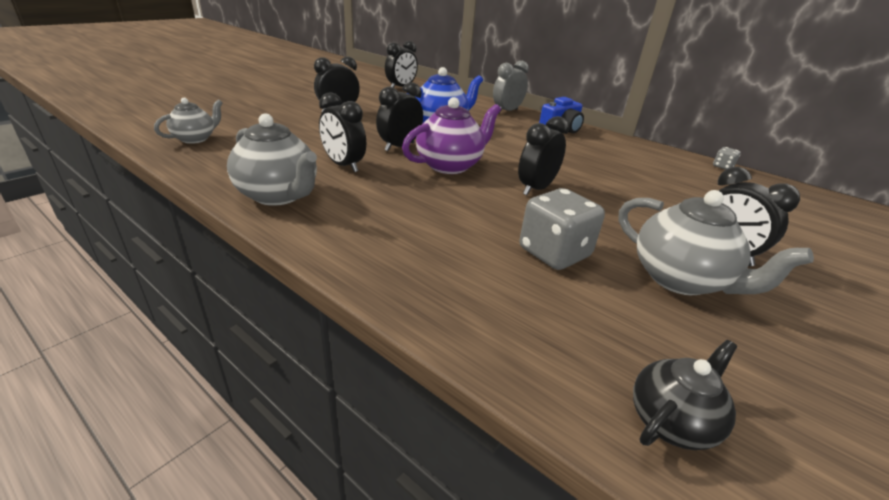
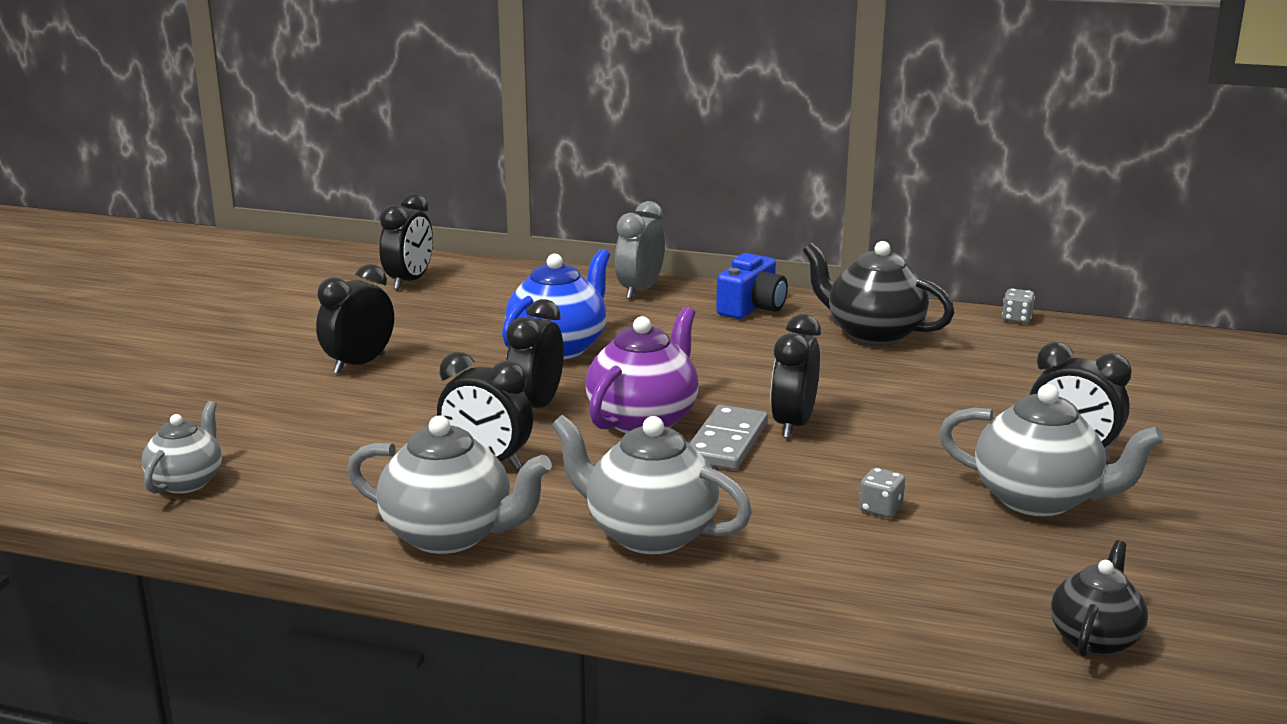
camera: 20 degrees left, 10 degrees down
(388, 226) = (649, 534): none -> grey teapot
(486, 188) = (726, 442): none -> grey domino
(554, 253) = (880, 509): grey dice -> grey dice, size x0.47
(623, 155) = (873, 334): none -> black teapot

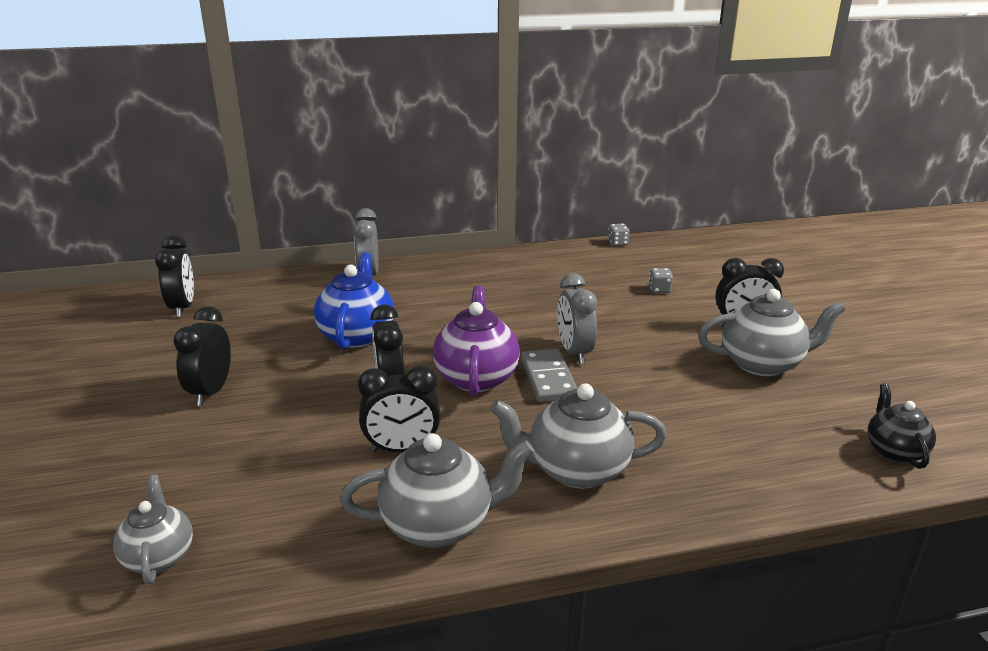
camera: 30 degrees left, 5 degrees up
(752, 307) = (457, 271): blue camera -> none
(793, 425) = (574, 352): black clock -> grey clock
(873, 334) = (550, 272): black teapot -> none
(880, 509) = (690, 399): grey dice -> grey dice (659, 290)

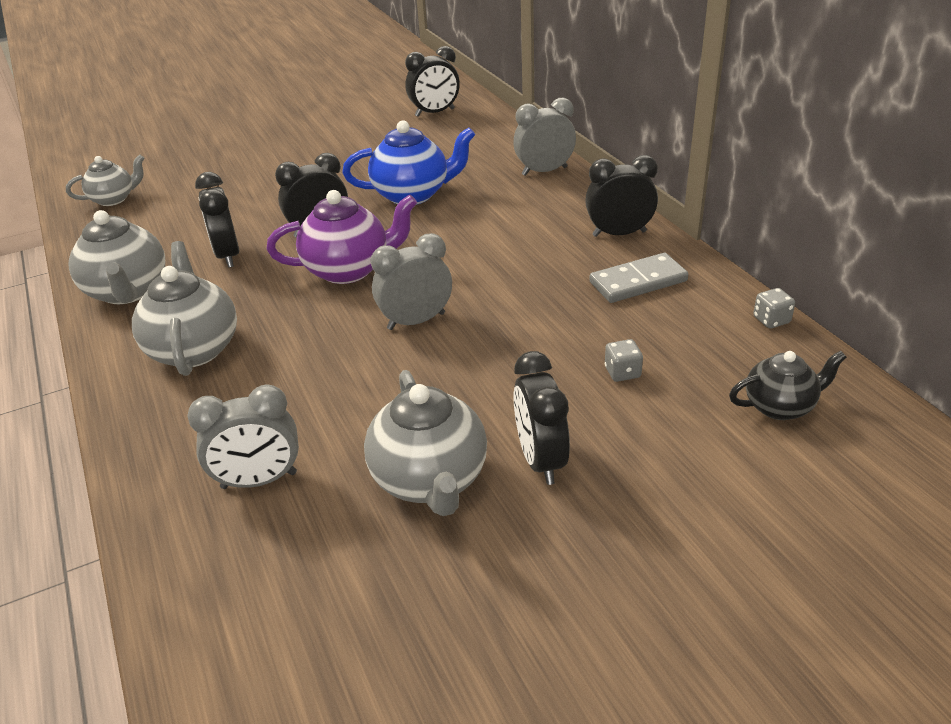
camera: 80 degrees right, 10 degrees up
(211, 392) = (304, 161): black clock -> black clock (619, 234)
(548, 379) = (355, 311): grey domino -> grey domino (638, 281)
(766, 434) = (259, 480): none -> grey clock
(894, 451) = (223, 606): black teapot -> black teapot (780, 406)

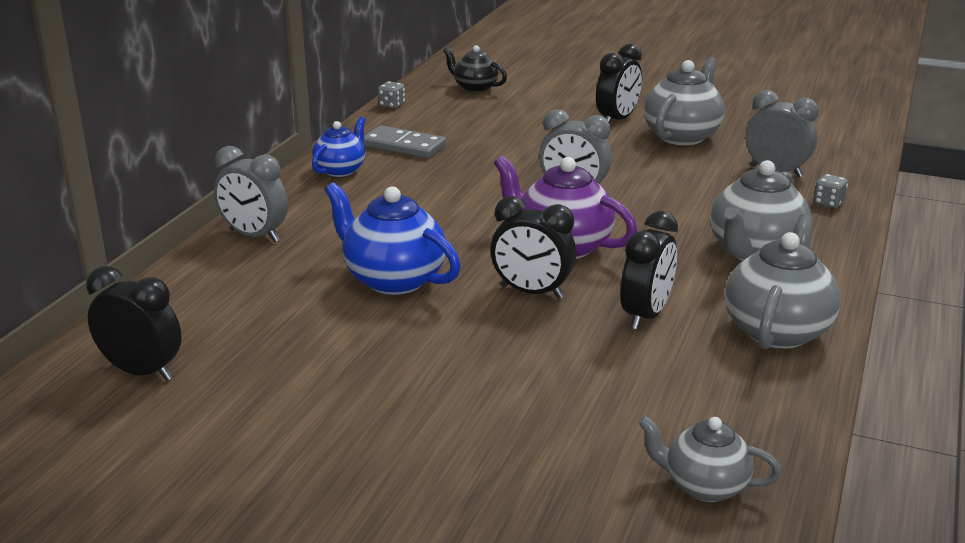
camera: 135 degrees left, 10 degrees down
(619, 234) = (340, 170): black clock -> blue teapot
(622, 372) = (512, 124): grey dice -> grey dice (828, 203)

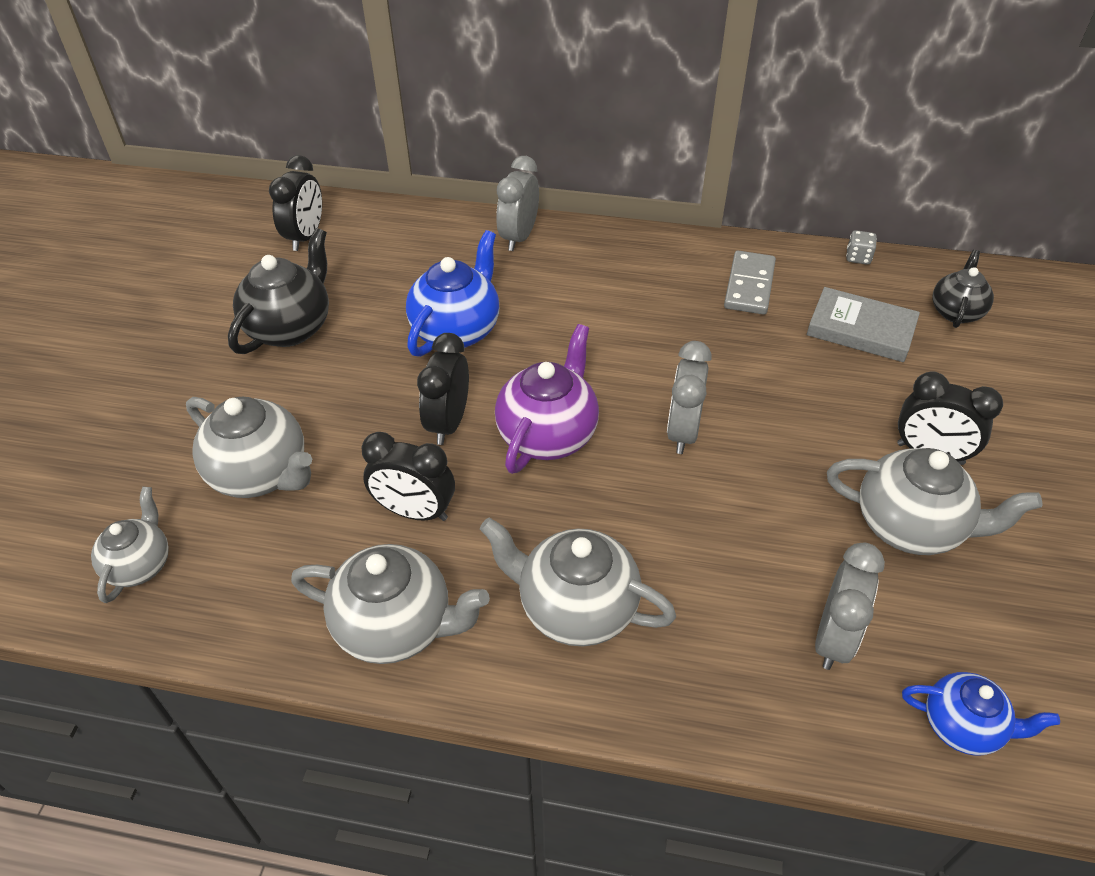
camera: 80 degrees right, 20 degrees up
(331, 384) = (290, 328): none -> black teapot
(340, 170) = (670, 256): blue teapot -> blue teapot (962, 726)
(480, 118) = (860, 330): none -> grey book
(578, 404) = (261, 474): none -> grey teapot
(828, 203) = (749, 700): grey dice -> none

